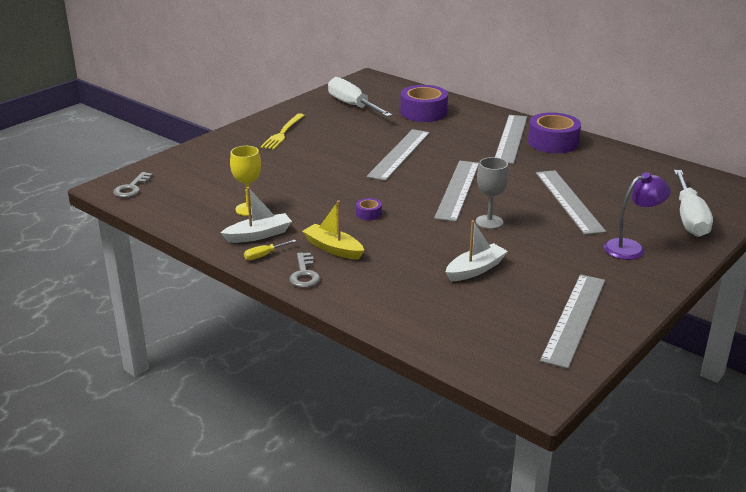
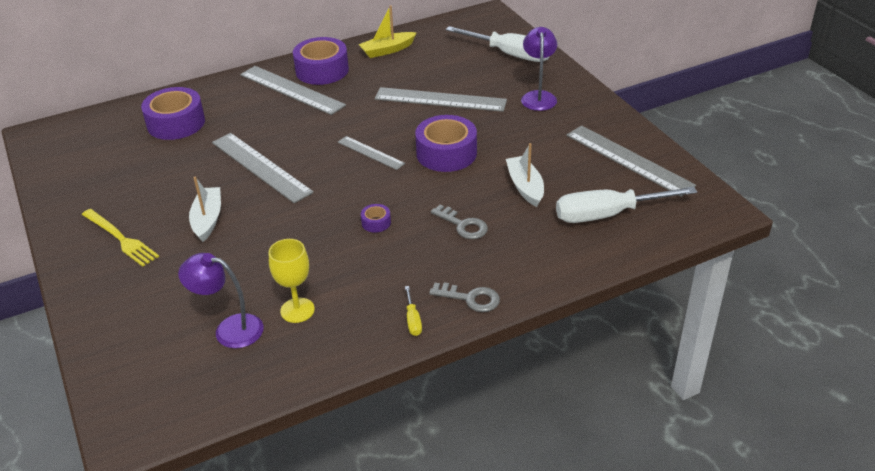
camera: 65 degrees left, 10 degrees up
(131, 188) = (152, 412): grey key -> grey key (463, 225)
(217, 191) = (229, 329): none -> purple lamp
(258, 235) = (365, 315): white boat -> white boat (207, 219)
(333, 249) = (431, 265): yellow boat -> yellow boat (387, 50)
(352, 105) = (101, 166): white screwdriver -> white screwdriver (606, 215)
(458, 190) = (370, 153): grey ruler -> grey ruler, size x0.56
(489, 222) = (446, 153): grey goblet -> purple tape

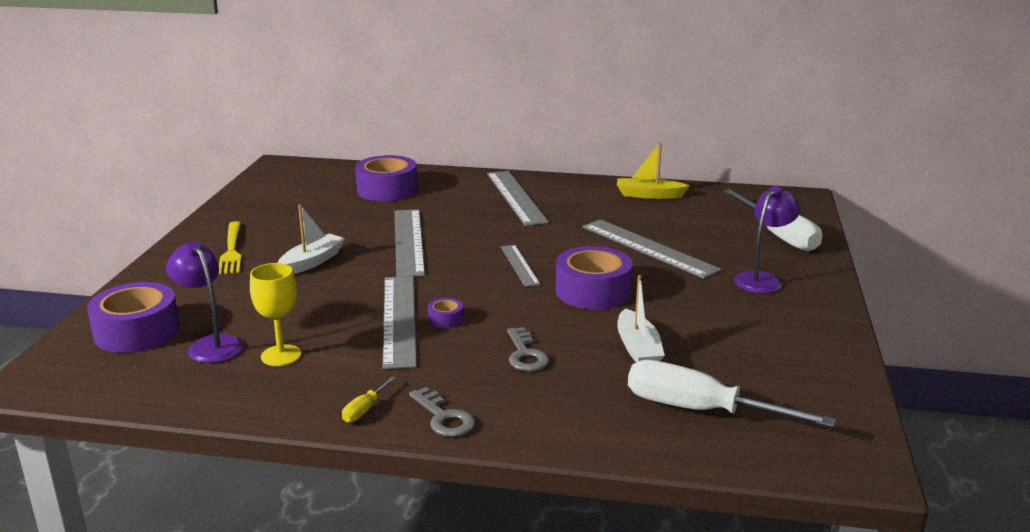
camera: 35 degrees right, 15 degrees down
(322, 70) = (564, 192): purple tape -> purple tape (137, 332)
(525, 187) = (638, 349): white boat -> white boat turned 150 degrees clockwise
(628, 160) = (797, 371): grey ruler -> grey ruler (399, 319)

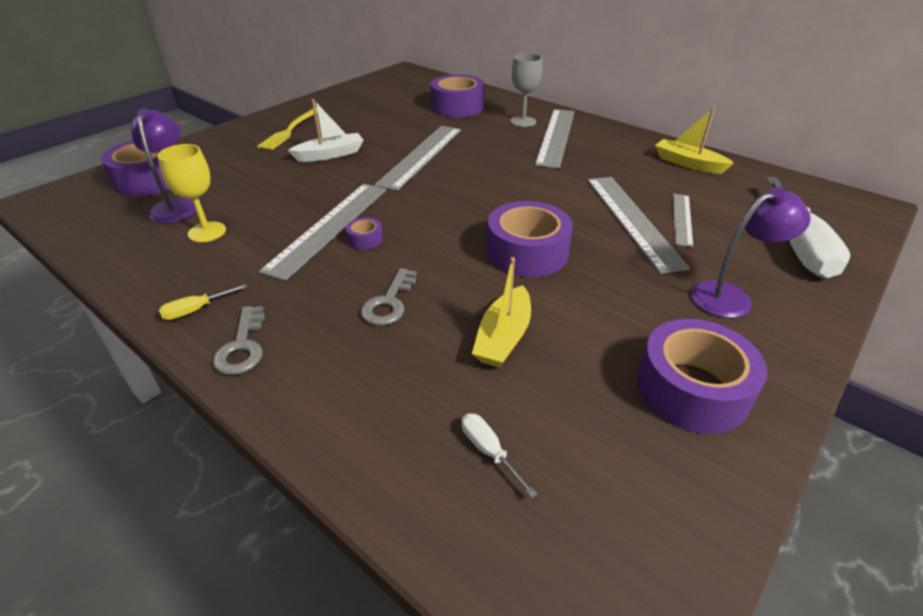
camera: 30 degrees right, 15 degrees up
(470, 190) = (523, 122): none -> grey goblet
(519, 265) = (488, 204): grey ruler -> grey ruler (682, 219)
(638, 349) = (503, 337): white boat -> yellow boat
(699, 410) = (488, 450): white screwdriver -> white screwdriver, size x0.42
(786, 338) = (692, 389): none -> purple tape

